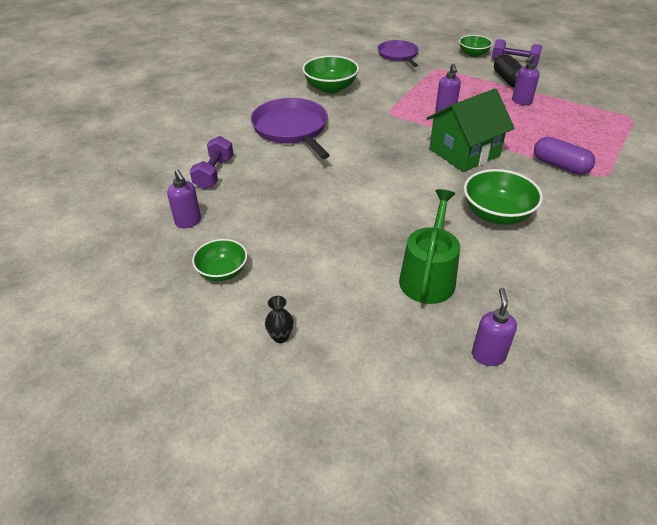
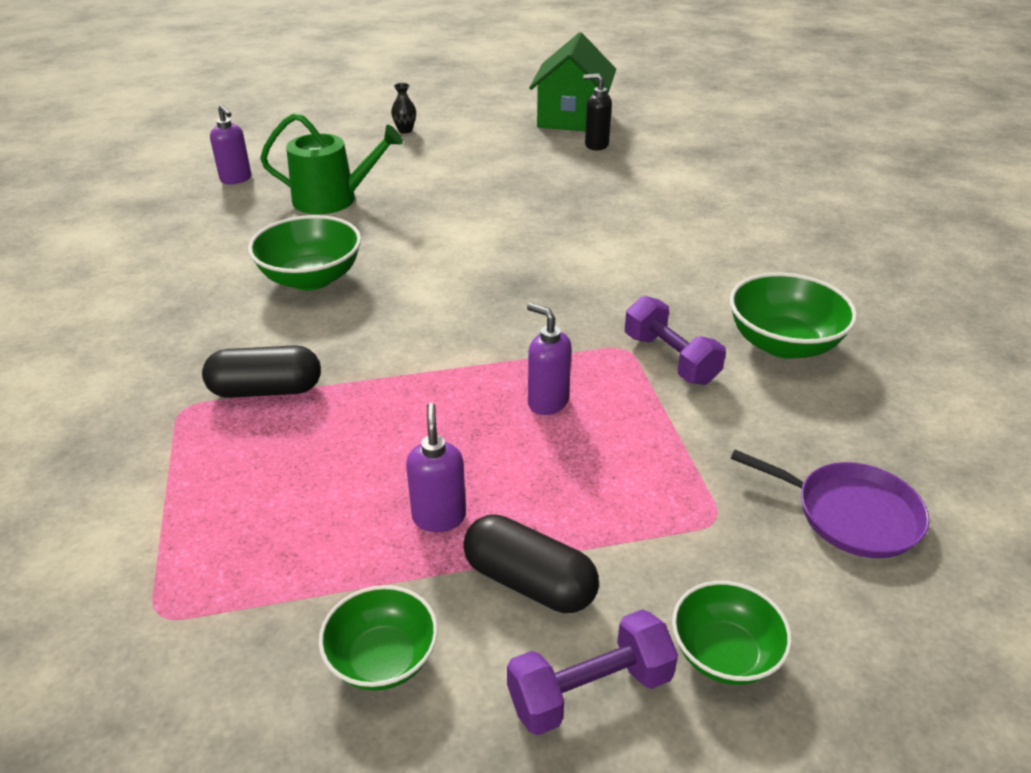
camera: 135 degrees right, 5 degrees down
(188, 222) = (596, 145): purple soap dispenser -> black soap dispenser
(214, 173) = (661, 179): purple dumbbell -> purple dumbbell (670, 359)
(222, 272) = (506, 136): green bowl -> green bowl (382, 659)
(291, 129) = (692, 255): purple pan -> none
(428, 277) = (333, 199): green watering can -> green watering can turned 60 degrees counterclockwise
(464, 152) = (431, 338): green house -> green house (572, 118)
(560, 166) = (266, 390): purple capsule -> black capsule

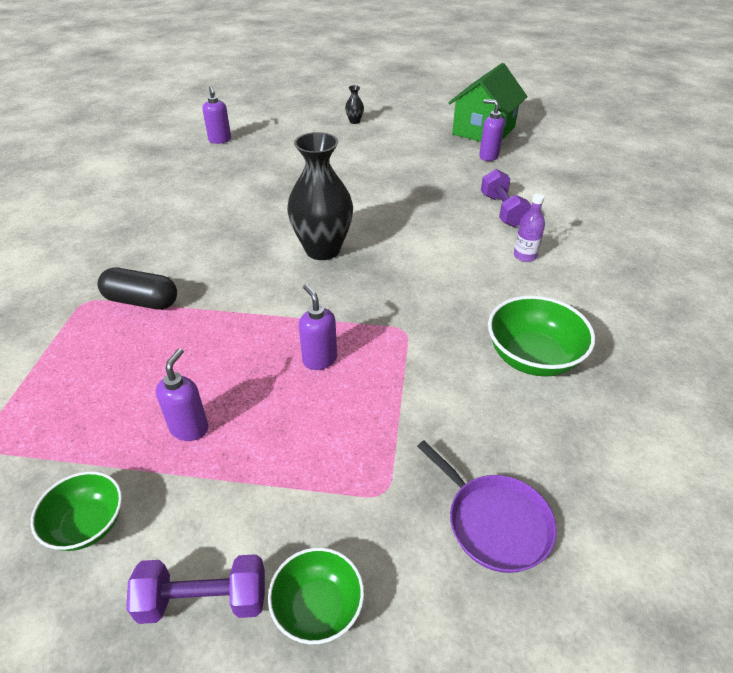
camera: 20 degrees right, 5 degrees up
(311, 278) = (221, 224): green bowl -> none
(333, 199) = (272, 167): green watering can -> none
(466, 282) = (322, 250): none -> black vase
(529, 582) = (217, 499): black capsule -> none
(596, 145) = (488, 156): black soap dispenser -> purple soap dispenser
(670, 359) = (433, 348): purple dumbbell -> purple dumbbell (502, 210)
(707, 243) = (525, 256): none -> purple bottle

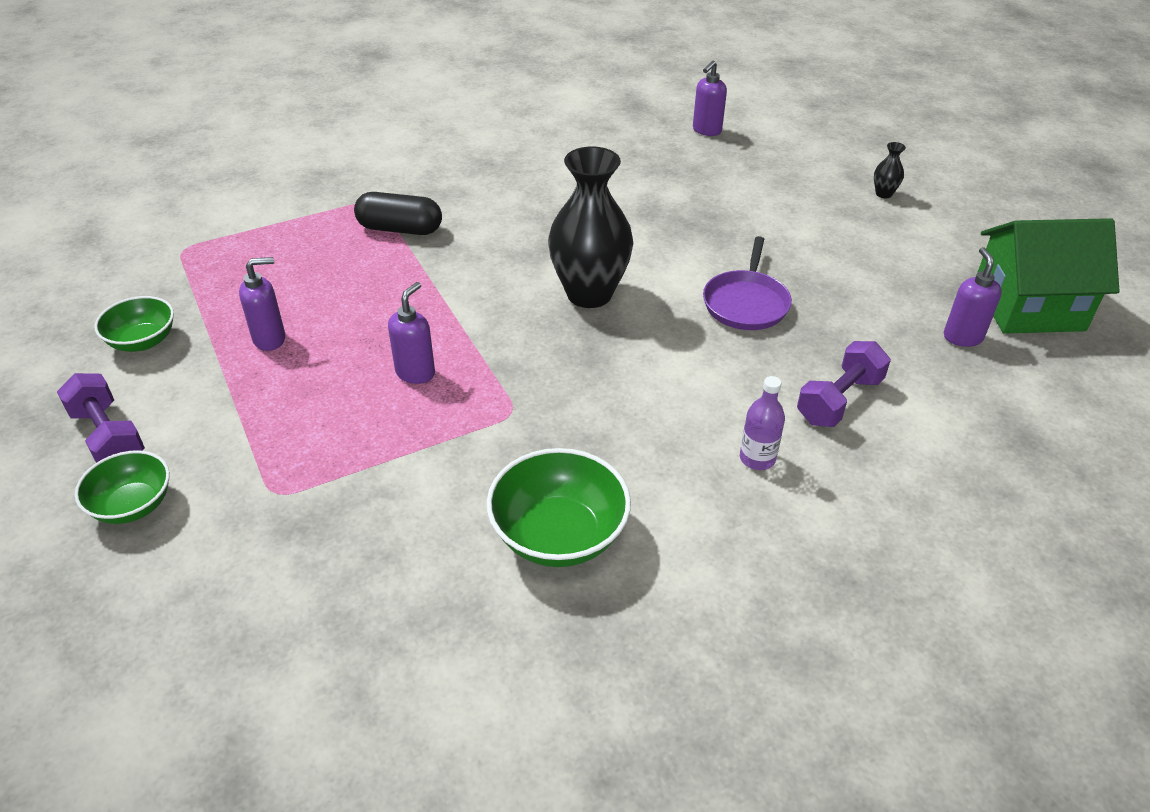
camera: 55 degrees right, 0 degrees up
(142, 301) = (400, 229): black capsule -> black capsule turned 60 degrees counterclockwise
(494, 522) = (288, 589): purple pan -> purple pan (746, 303)

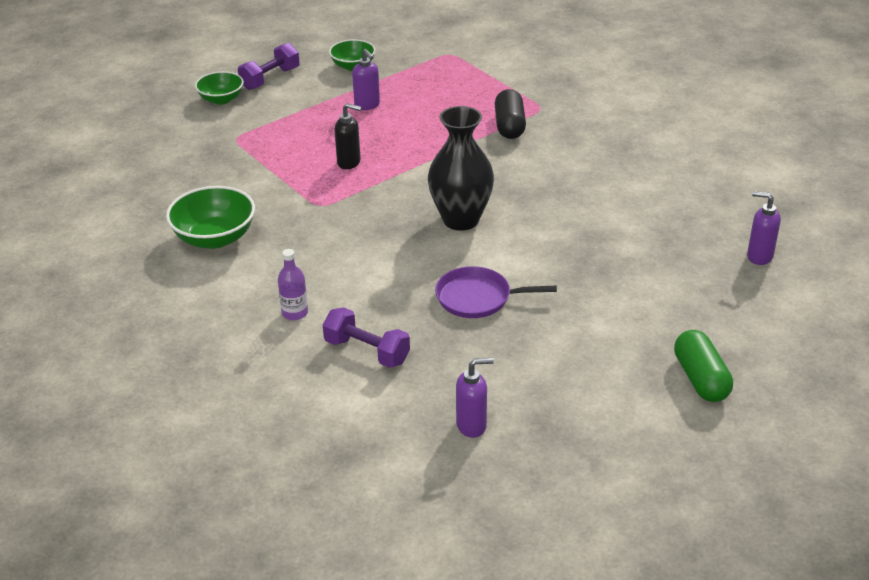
camera: 80 degrees right, 5 degrees down
(415, 373) = (349, 162): purple soap dispenser -> black soap dispenser
(883, 194) = (700, 379): black vase -> green capsule
(1028, 306) = (537, 475): green house -> none

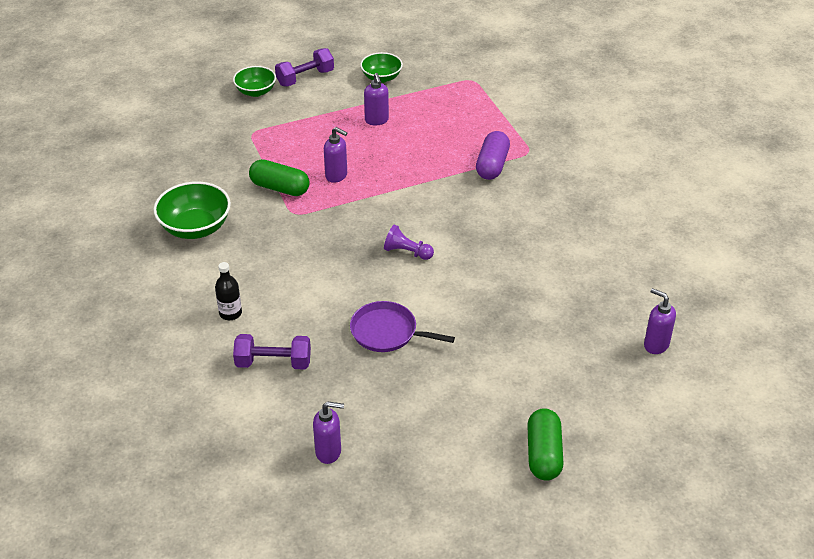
camera: 15 degrees right, 5 degrees up
(292, 184) = (280, 188): none -> green capsule
(295, 313) = (230, 313): purple bottle -> black bottle
(349, 162) = (336, 176): black soap dispenser -> purple soap dispenser
(367, 351) = (273, 363): purple dumbbell -> purple dumbbell turned 45 degrees counterclockwise
(460, 219) = (407, 252): black vase -> purple pawn
(509, 126) = (492, 165): black capsule -> purple capsule

